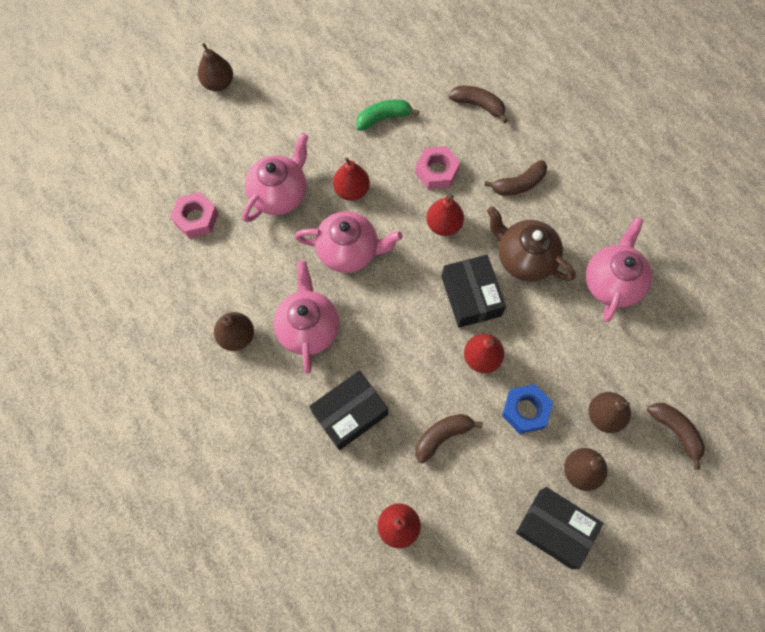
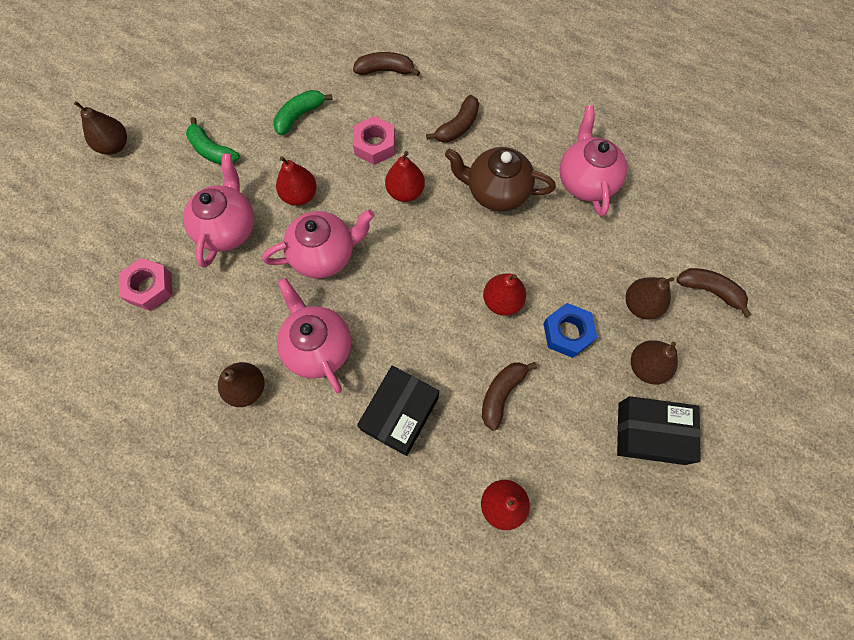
camera: 25 degrees left, 0 degrees up
(296, 120) = (212, 151): none -> green banana
(471, 296) = (463, 247): black box -> none

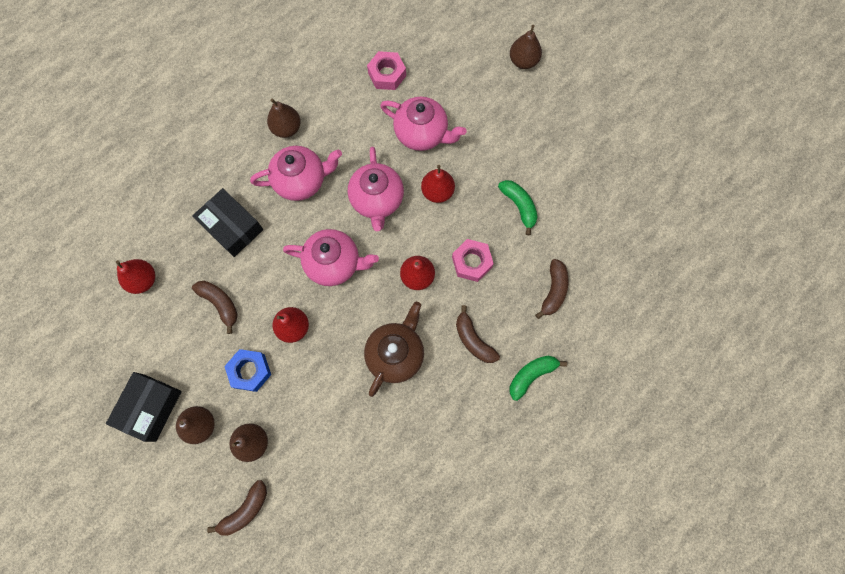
camera: 105 degrees right, 5 degrees up
(212, 151) = (499, 132): green banana -> green banana (531, 375)
(586, 181) = (384, 439): pink teapot -> pink teapot (334, 263)

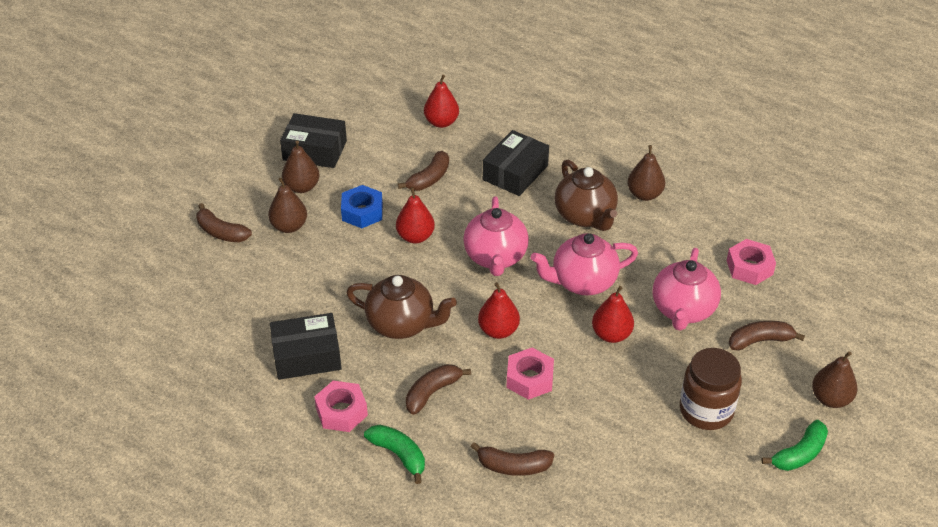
camera: 80 degrees right, 30 degrees down
(301, 181) = (585, 216): pink teapot -> brown teapot
(416, 440) = (306, 356): none -> black box
(462, 89) = (760, 341): none -> brown banana
(482, 416) = (341, 411): none -> pink nut
(519, 206) = (618, 417): green banana -> green banana (799, 454)
(521, 145) = (706, 410): none -> brown jar

